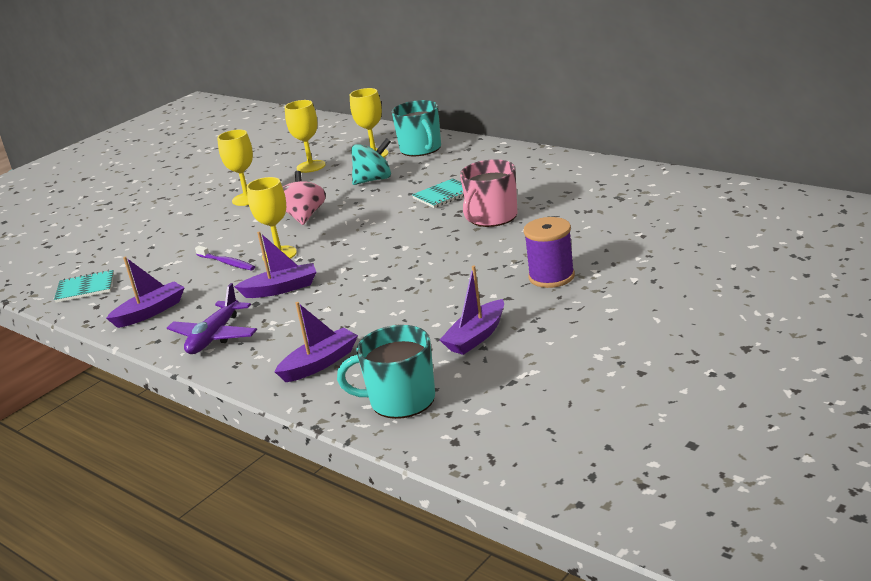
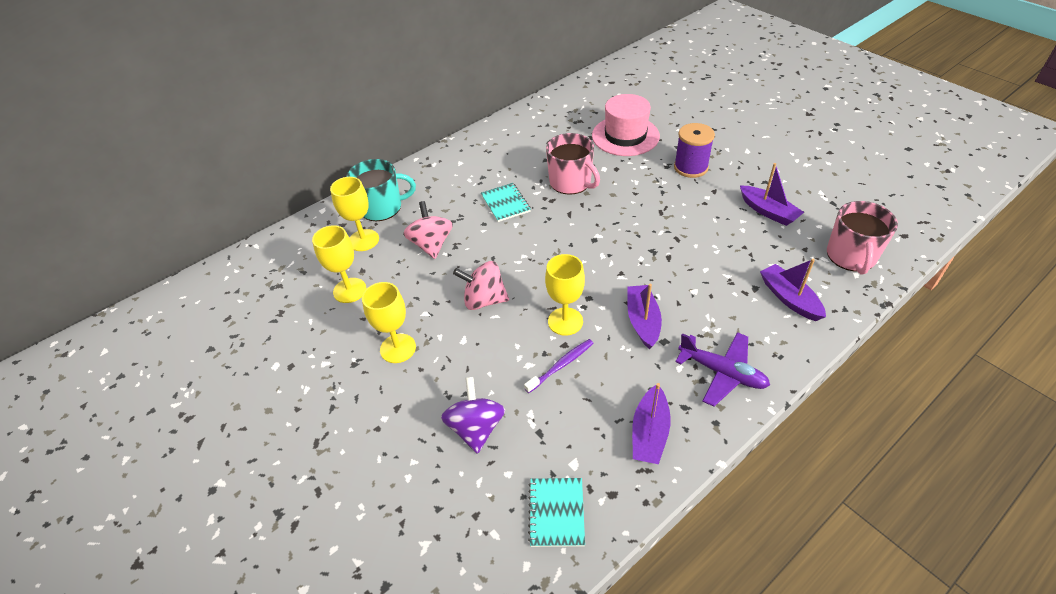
camera: 80 degrees left, 20 degrees up
(150, 312) = (649, 433): purple boat -> purple boat turned 135 degrees counterclockwise
(165, 244) = (476, 428): none -> purple spinning top
(374, 180) = (431, 244): turquoise spinning top -> pink spinning top
(400, 400) = (851, 256): turquoise mug -> pink mug
(601, 228) = (625, 136): none -> pink hat

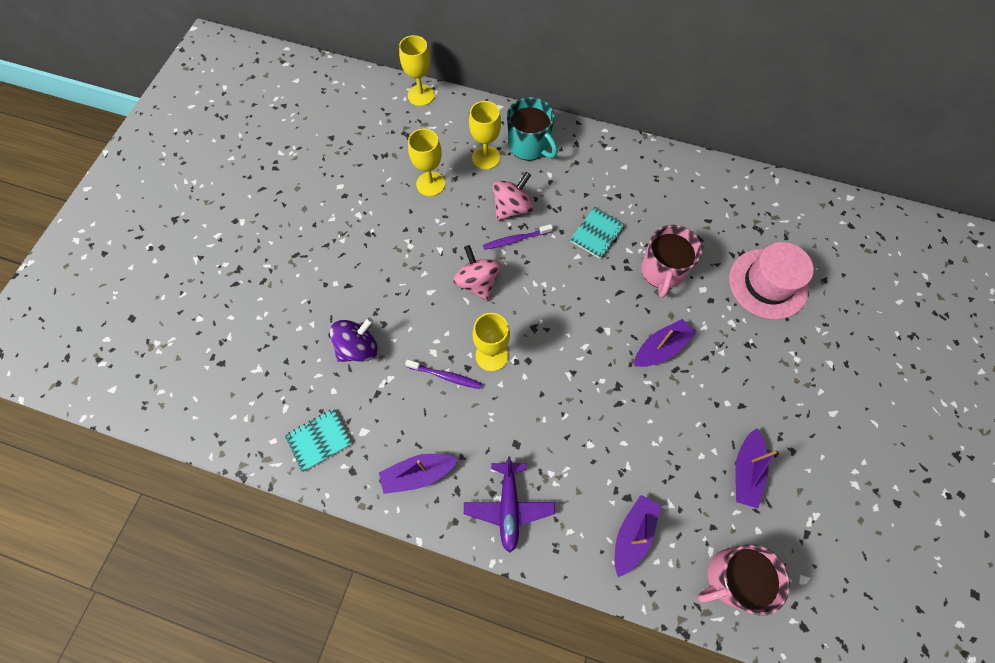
camera: 55 degrees right, 20 degrees up
(398, 348) = (397, 252): yellow goblet -> yellow goblet (421, 95)
(464, 255) = (515, 239): none -> purple toothbrush
(642, 321) = (528, 416): purple boat -> purple boat (660, 348)
(690, 167) = (762, 368): purple spool -> none

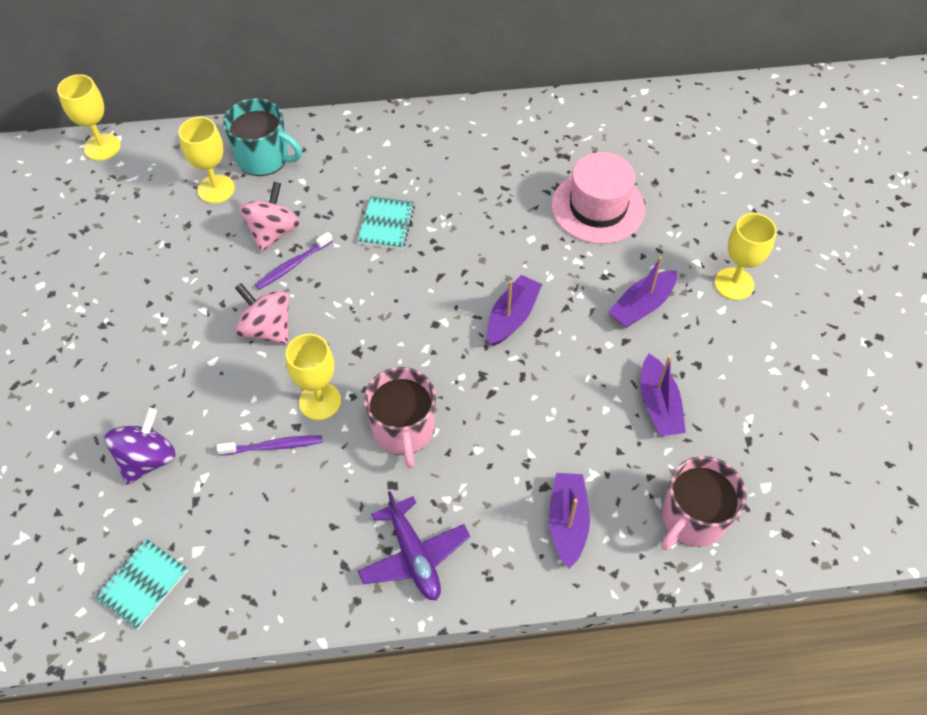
camera: 25 degrees left, 10 degrees down
(418, 474) = (287, 568): purple boat -> purple boat (642, 306)
(430, 184) = (159, 241): yellow goblet -> yellow goblet (734, 284)
(662, 271) = (478, 236): pink mug -> pink mug (403, 430)

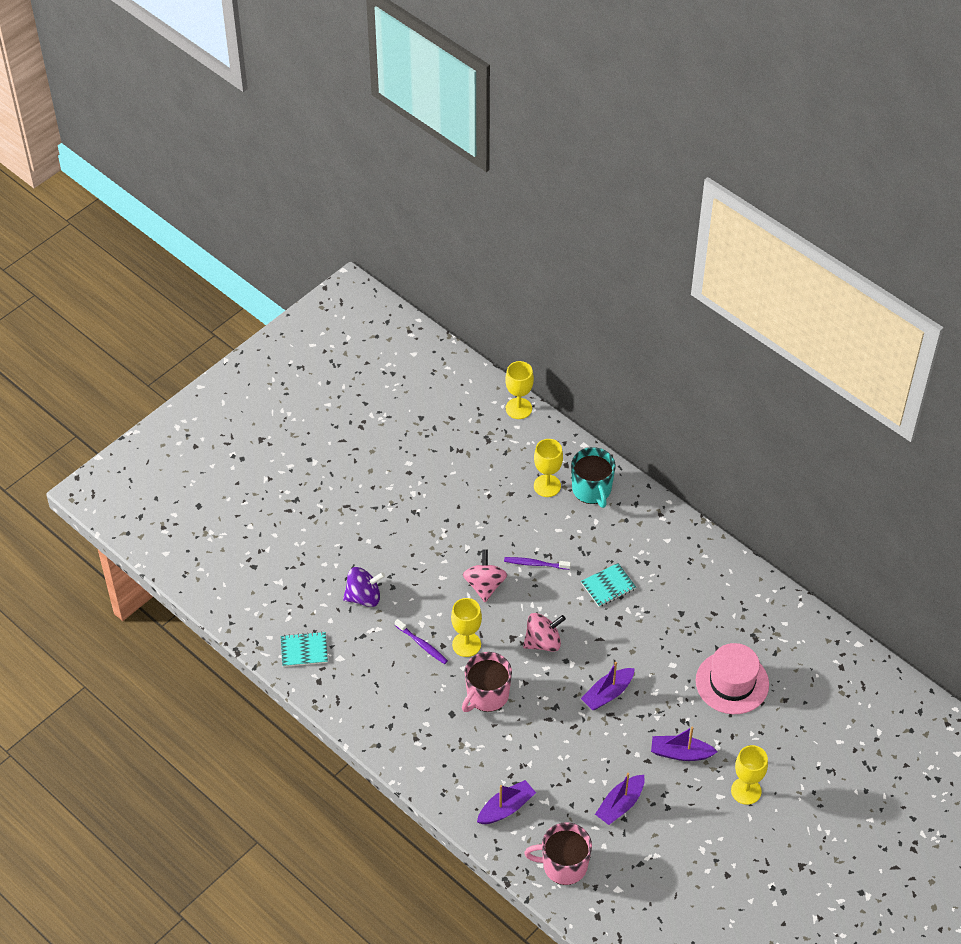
camera: 50 degrees right, 5 degrees down
(273, 232) = (546, 537): pink spinning top -> pink spinning top (543, 642)
(414, 555) = (423, 752): purple plane -> none
(512, 317) = (607, 694): purple boat -> purple boat turned 150 degrees clockwise

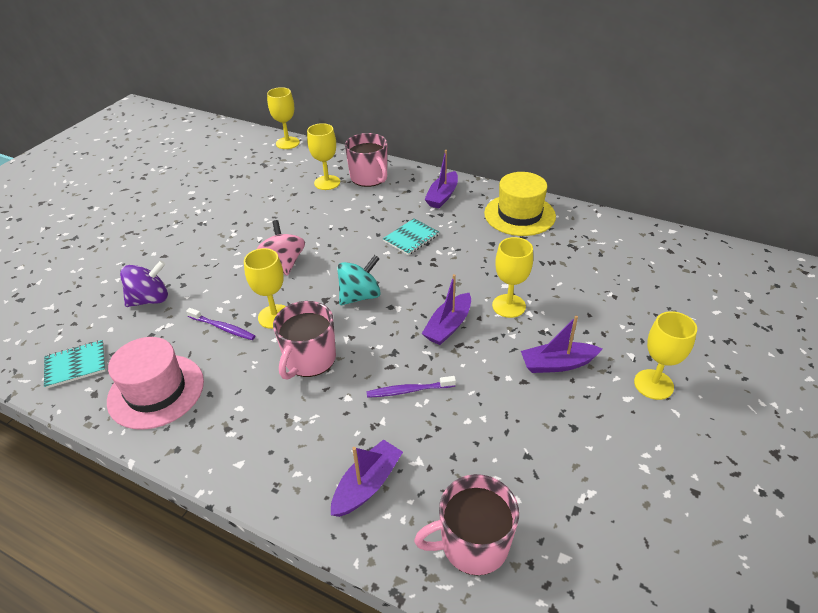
camera: 15 degrees left, 10 degrees down
(535, 564) = (332, 236): purple toothbrush -> purple toothbrush (408, 390)
(543, 642) = (360, 296): pink spinning top -> turquoise spinning top
(592, 490) = (369, 177): turquoise mug -> pink mug
(620, 805) = (515, 440): purple boat -> purple boat (442, 196)
(666, 687) = (509, 306): none -> yellow goblet
(722, 584) = (519, 215): none -> yellow hat
(732, 682) = (574, 286): pink hat -> pink hat (156, 391)

